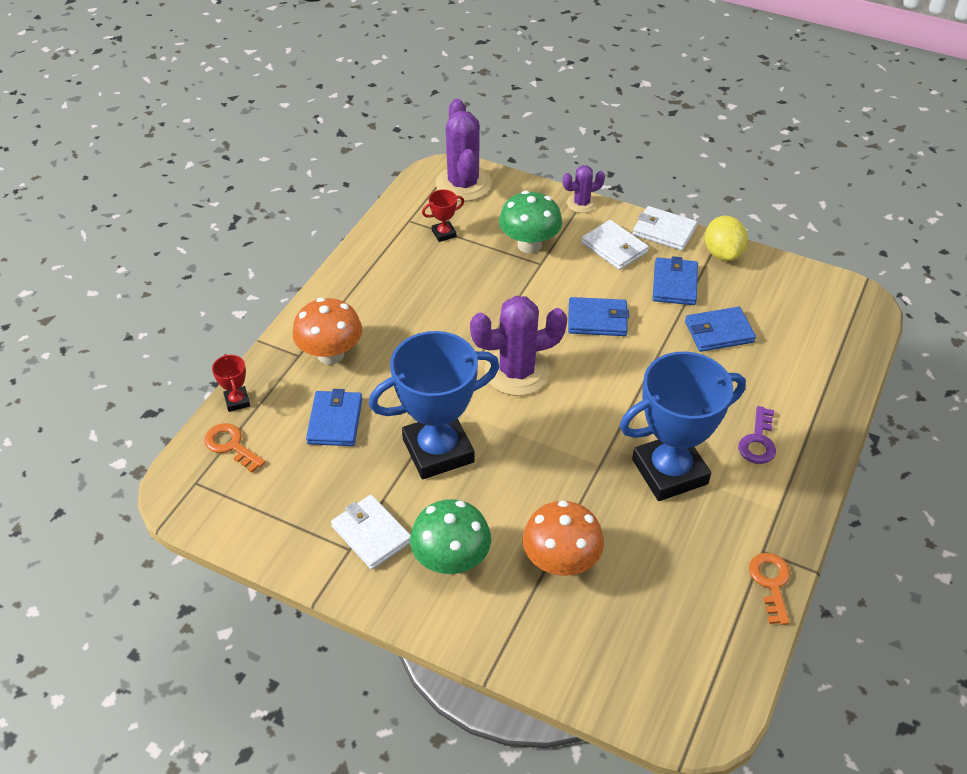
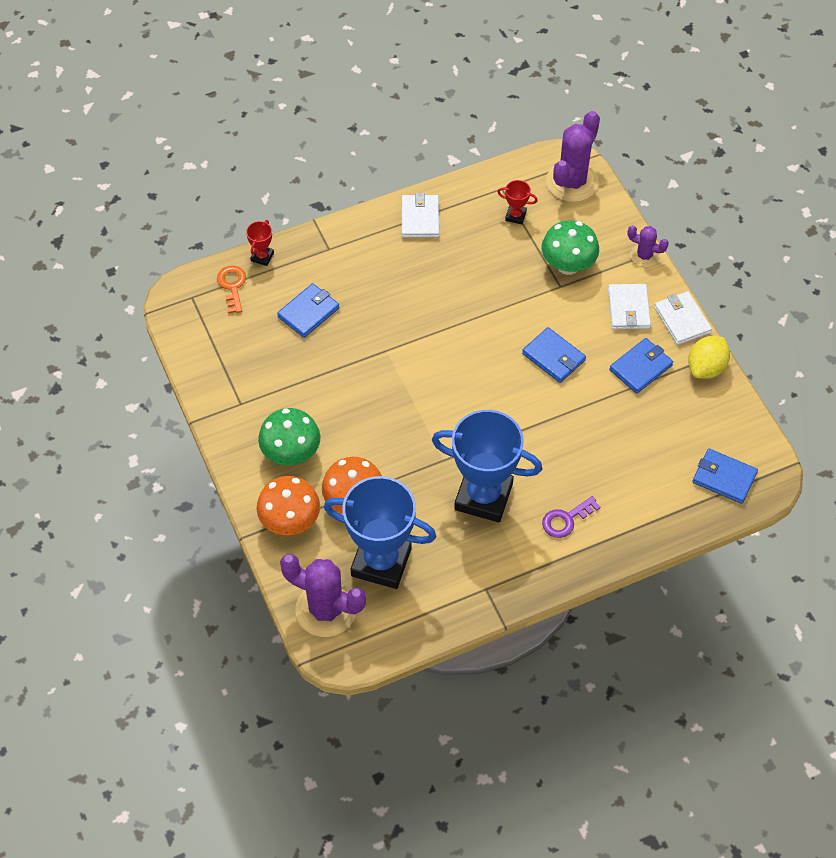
camera: 40 degrees right, 10 degrees up
(331, 354) = (349, 262): orange mushroom -> orange mushroom (290, 522)
(371, 534) = (261, 403): white wallet -> white wallet (420, 218)
(438, 451) = (352, 377): blue trophy -> blue trophy (381, 562)
(517, 372) = (457, 358): purple cactus -> purple cactus (326, 609)
(719, 332) = (630, 425): blue wallet -> blue wallet (724, 478)
(771, 583) = (467, 610): orange key -> none

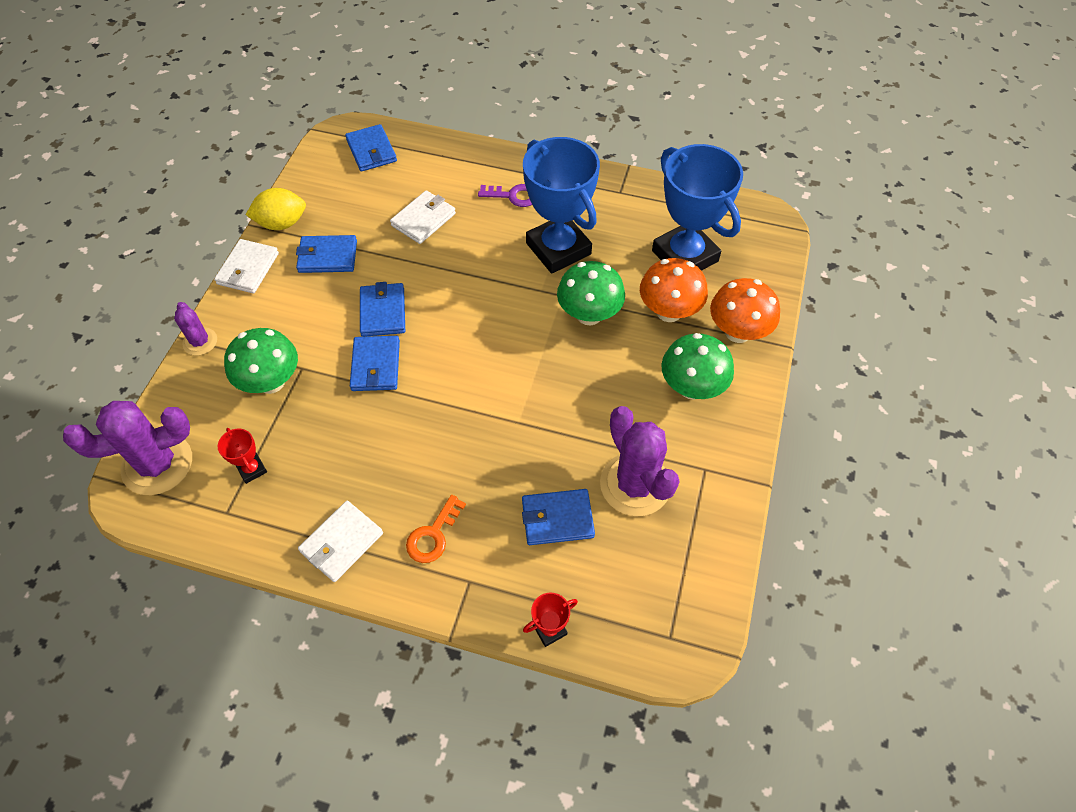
camera: 140 degrees left, 0 degrees up
(232, 286) = (613, 616): orange key -> orange key (433, 535)
(326, 609) = (758, 252): purple cactus -> purple cactus (635, 484)
(410, 458) = (589, 314): none -> green mushroom
(515, 320) = (376, 366): none -> blue wallet
(628, 309) = (274, 307): white wallet -> white wallet (423, 219)

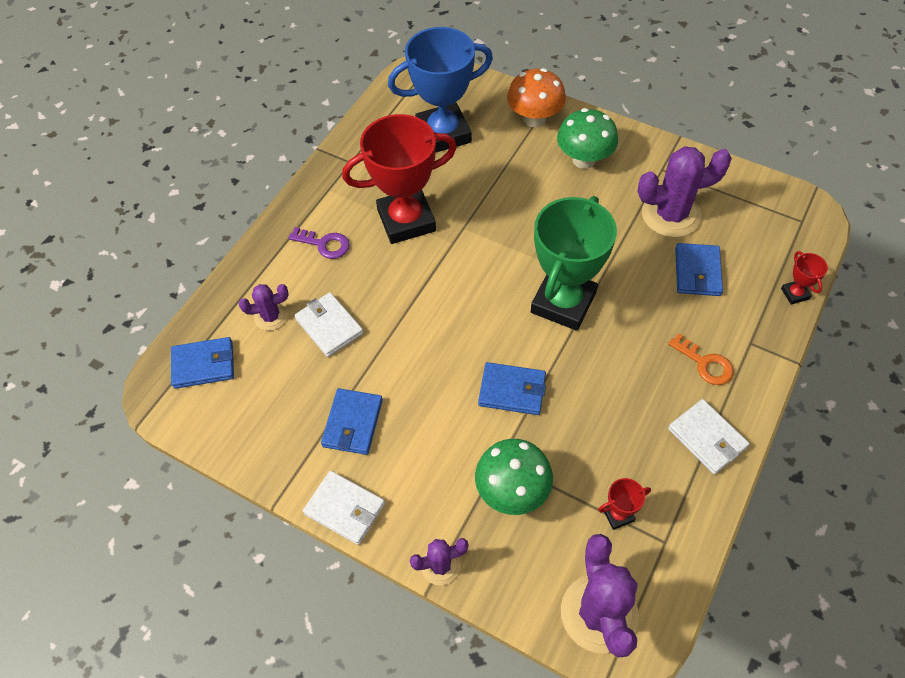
camera: 75 degrees left, 0 degrees up
(282, 223) = (285, 468): yellow lemon -> none
(383, 312) = (445, 377): blue wallet -> none
(426, 179) = (271, 317): none -> purple cactus
(486, 393) = (563, 303): none -> green trophy
(513, 196) = (324, 244): purple key -> purple key turned 90 degrees clockwise
(558, 249) = (406, 220): blue trophy -> red trophy
(589, 314) = (491, 212): green mushroom -> none
(669, 311) = (502, 157): orange mushroom -> none

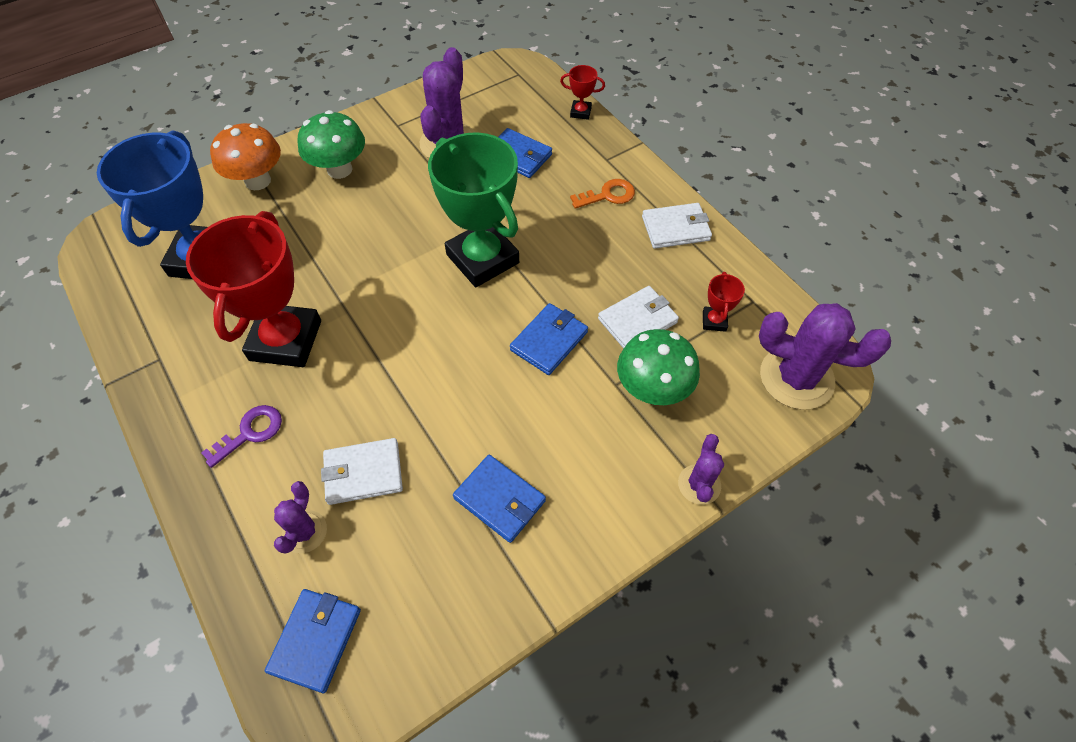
camera: 65 degrees left, 0 degrees up
(345, 509) = (595, 550): white wallet -> white wallet (637, 320)

